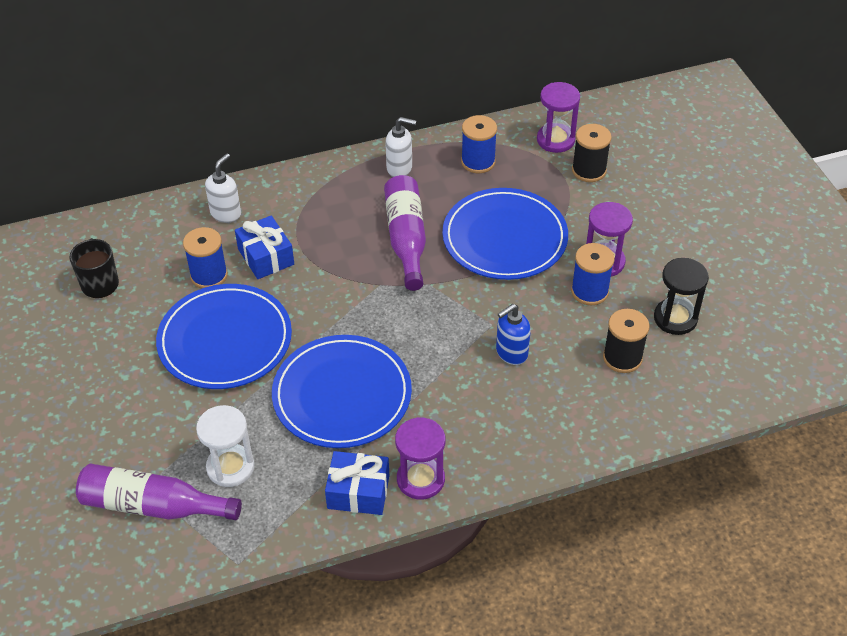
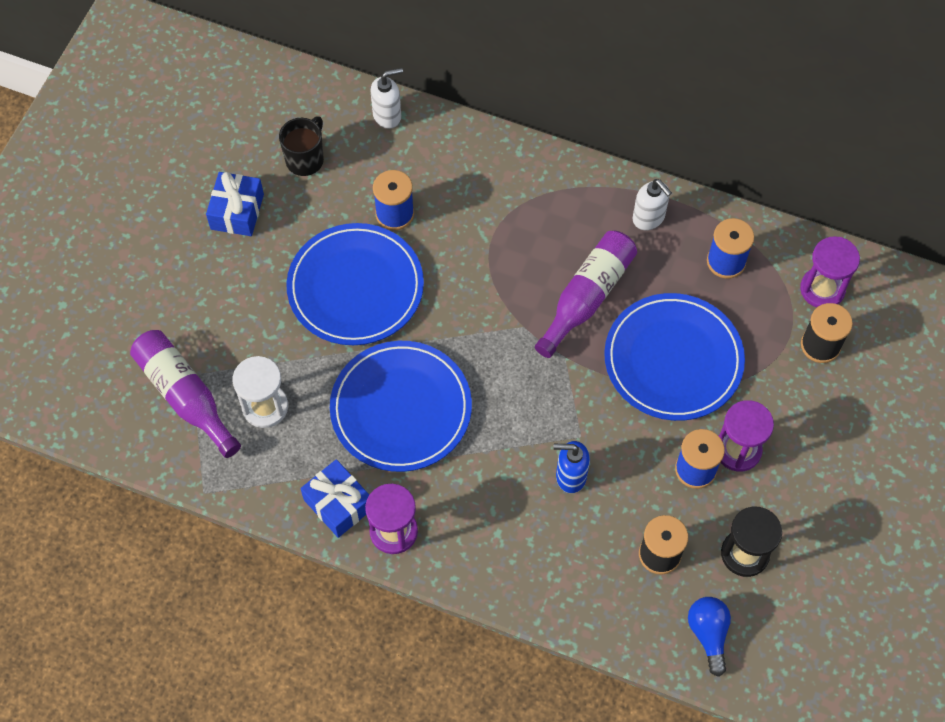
camera: 40 degrees right, 15 degrees up
(226, 213) = (460, 160): white soap dispenser -> white soap dispenser (387, 115)
(266, 257) = (455, 229): blue gift -> blue gift (237, 211)
(706, 383) = (708, 634): none -> blue light bulb

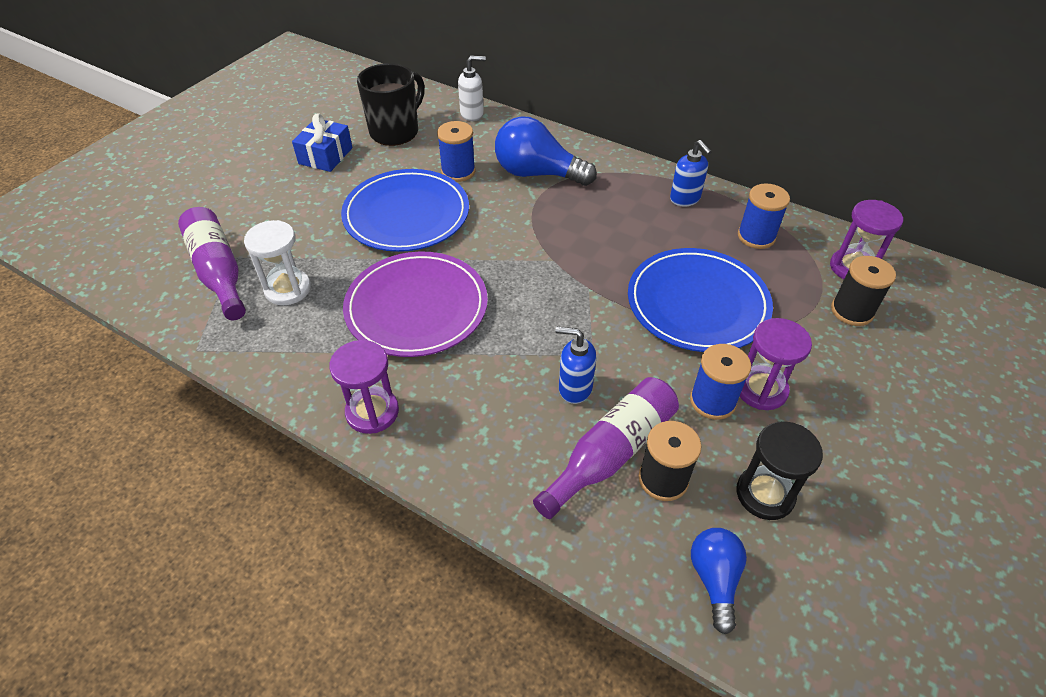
camera: 10 degrees right, 15 degrees down
(305, 159) = (395, 131): black mug -> black mug, size x1.50
(338, 504) = (324, 378): blue gift -> none
(401, 408) = (416, 307): blue plate -> purple plate
(484, 204) = (538, 174): none -> blue light bulb
(587, 297) = (618, 246): purple bottle -> purple bottle (611, 453)
(649, 218) = (685, 199): white soap dispenser -> blue soap dispenser

